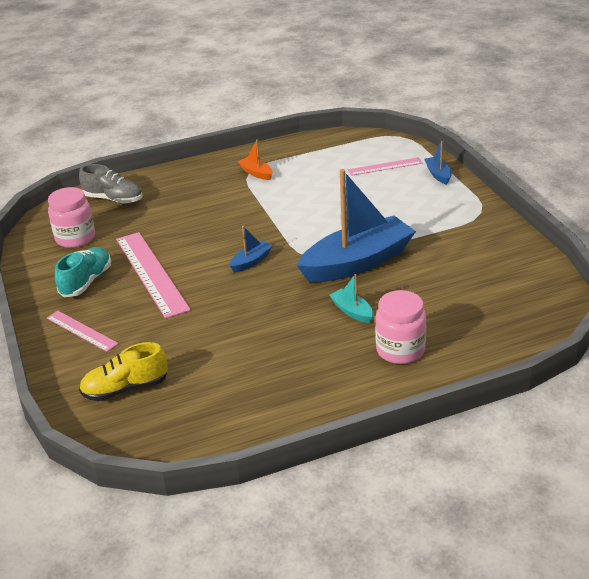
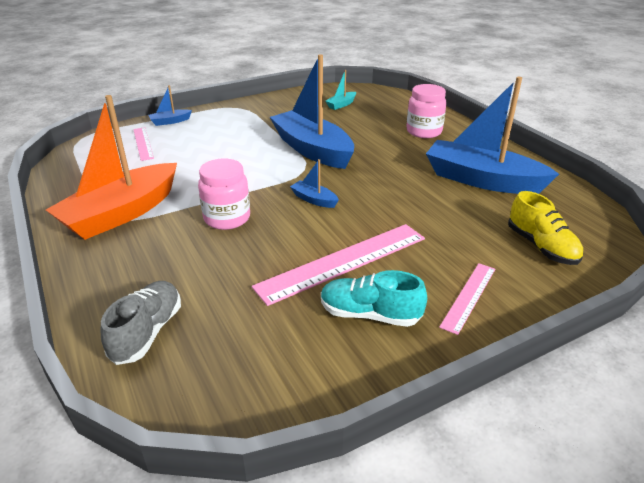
camera: 100 degrees left, 0 degrees up
(75, 238) = (259, 352): pink jar -> pink jar (227, 218)
(256, 173) = (121, 213): orange boat -> orange boat, size x2.41
(261, 376) = (482, 180): none -> blue boat
(352, 311) = (383, 149): turquoise boat -> turquoise boat (341, 105)

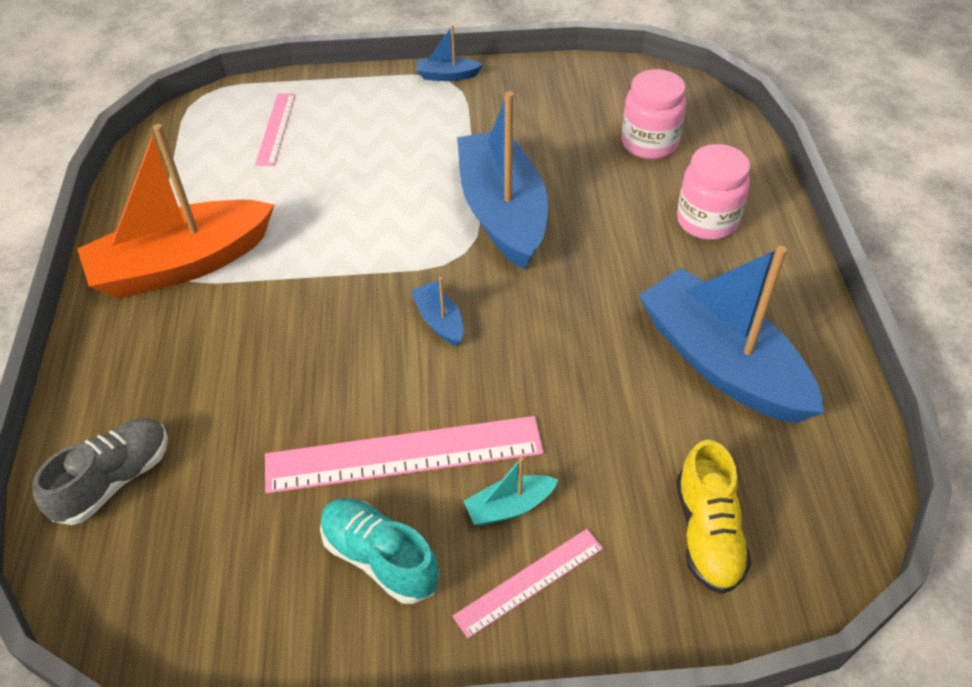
camera: 25 degrees right, 15 degrees up
(170, 121) = (335, 89): blue boat -> blue boat (447, 76)
(227, 218) = (304, 318): pink jar -> pink jar (649, 143)
(341, 105) = (614, 116): turquoise boat -> turquoise boat (509, 507)

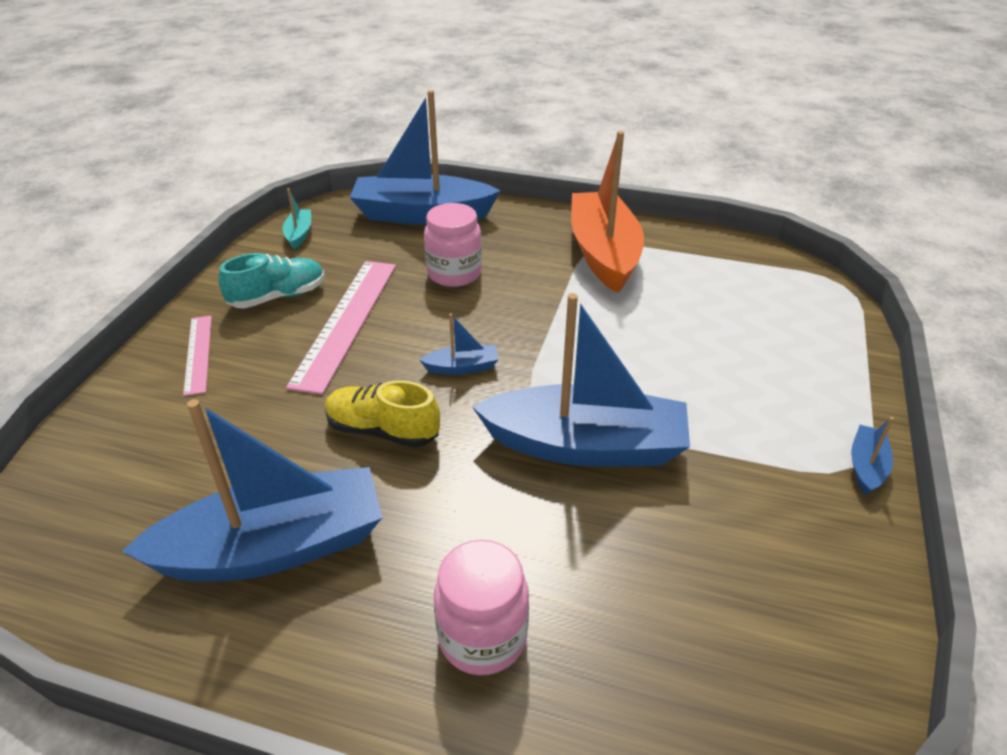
camera: 110 degrees right, 10 degrees down
(114, 480) = (422, 214): grey shoe -> blue boat
(276, 128) = (777, 320): pink ruler -> none
(509, 507) = (260, 360): turquoise boat -> turquoise boat (299, 234)
(649, 143) = (667, 639): pink jar -> pink jar (454, 273)
(707, 533) = (135, 459): yellow shoe -> yellow shoe (382, 430)

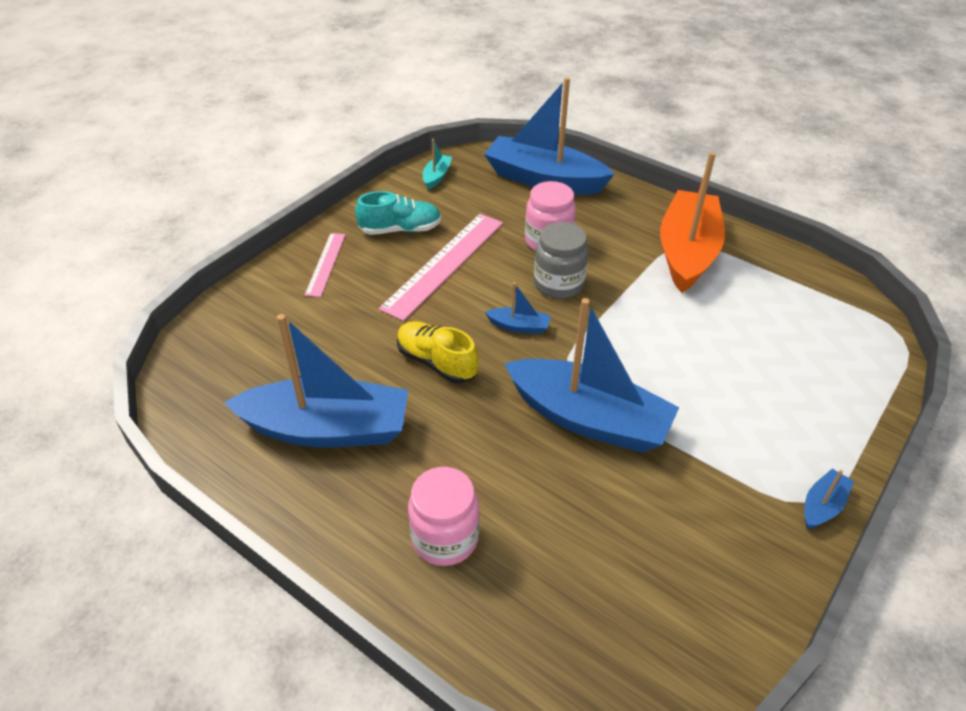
camera: 20 degrees right, 5 degrees up
(486, 314) = (558, 284): none -> grey jar

